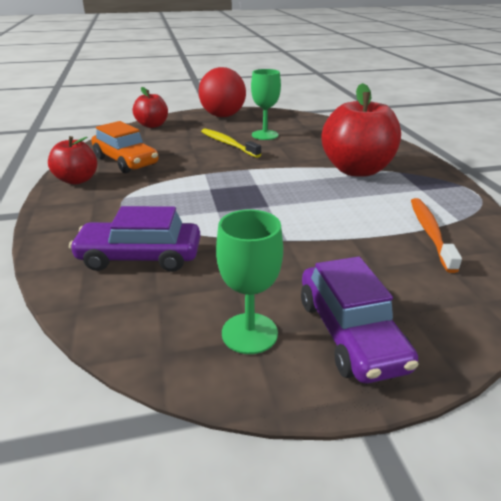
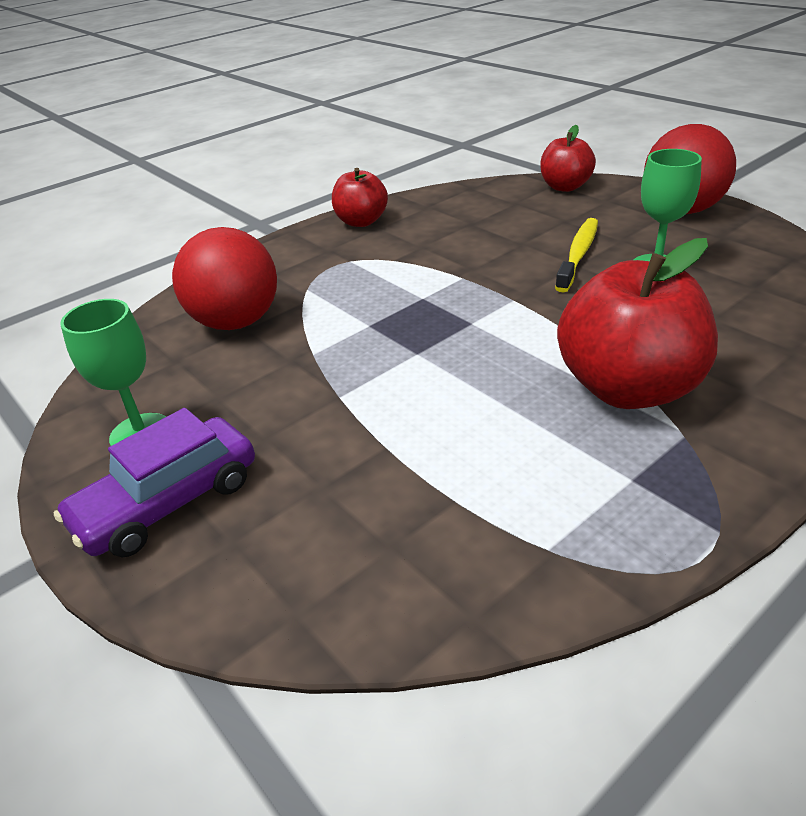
camera: 65 degrees right, 5 degrees up
(126, 161) = (437, 221): orange car -> none
(140, 257) = (236, 322): purple car -> red ball
(430, 232) = (465, 521): orange toothbrush -> none

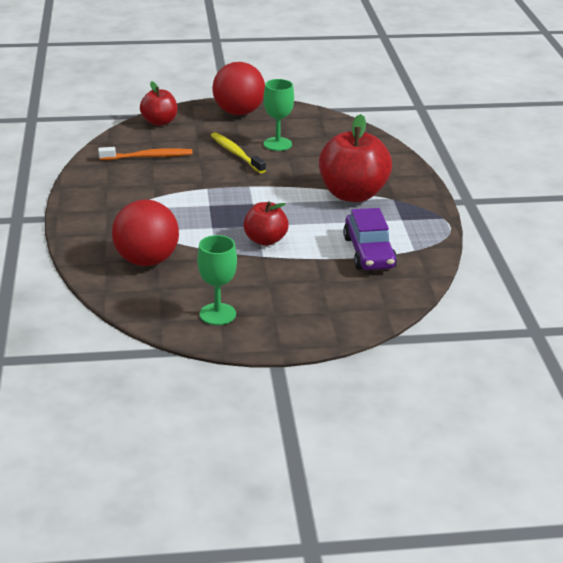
camera: 60 degrees left, 5 degrees down
(168, 502) = (283, 319): purple car -> purple car (369, 252)
(361, 222) = (89, 188): red apple -> red apple (265, 240)
(478, 216) = (148, 157): none -> orange toothbrush

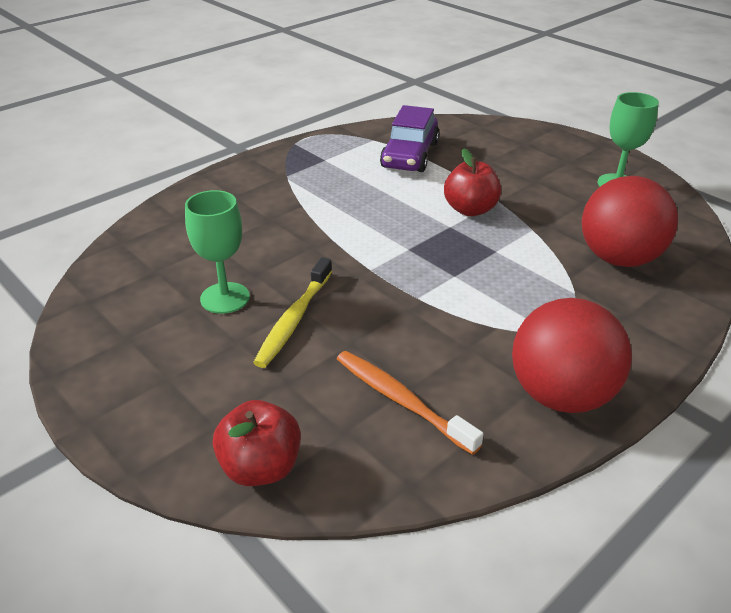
camera: 125 degrees left, 5 degrees up
(238, 112) = (135, 390): red ball -> red ball (561, 395)
(352, 194) = (306, 198): red apple -> none
(369, 252) = (410, 155): purple car -> purple car turned 150 degrees clockwise

